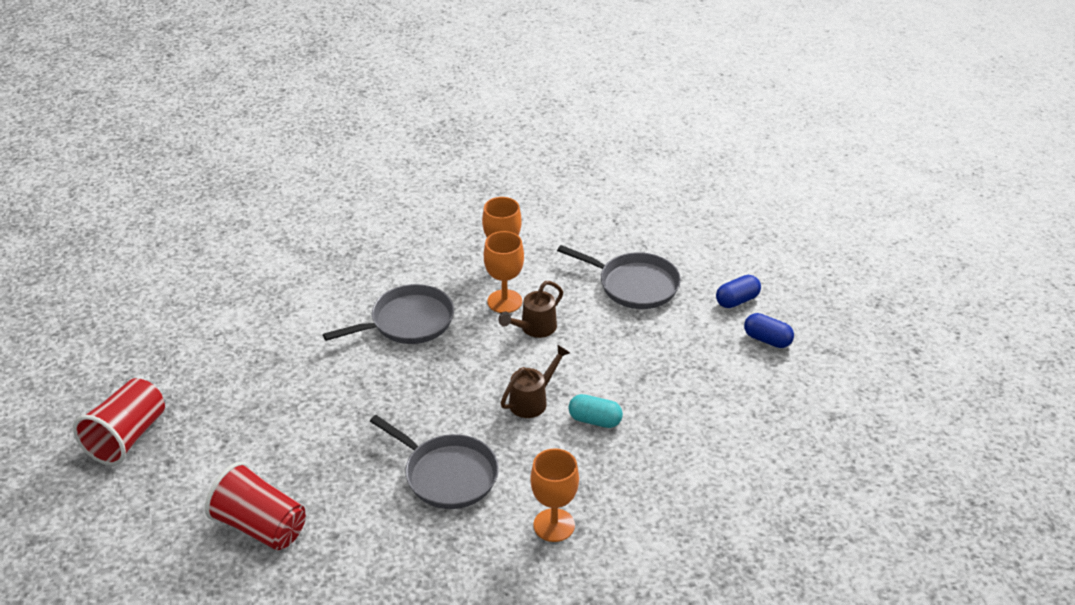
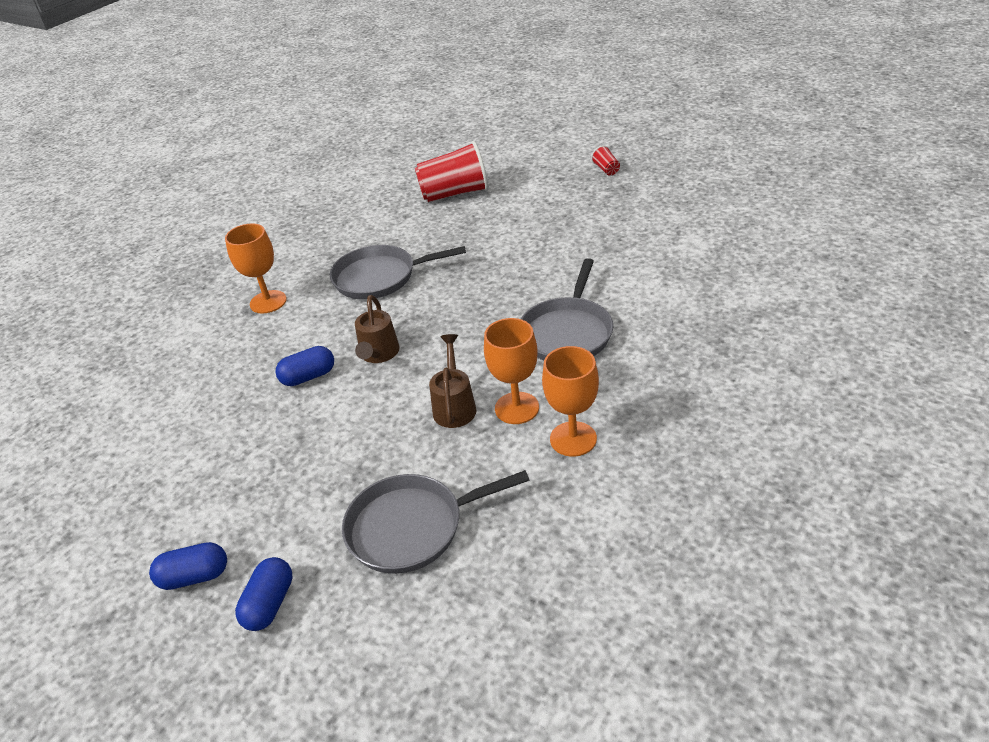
camera: 140 degrees right, 0 degrees up
(127, 437) = (606, 169): red cup -> red cup, size x0.43
(595, 420) = (308, 376): turquoise capsule -> blue capsule

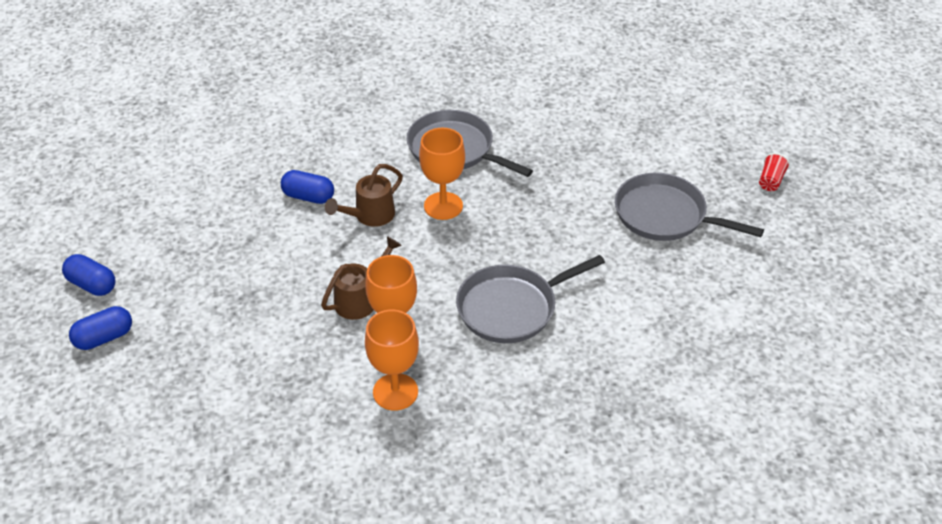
camera: 40 degrees right, 5 degrees up
(268, 302) = (360, 111): orange goblet -> orange goblet (443, 206)
(411, 528) = (226, 361): grey pan -> grey pan (664, 215)
(455, 193) = (613, 111): red cup -> none

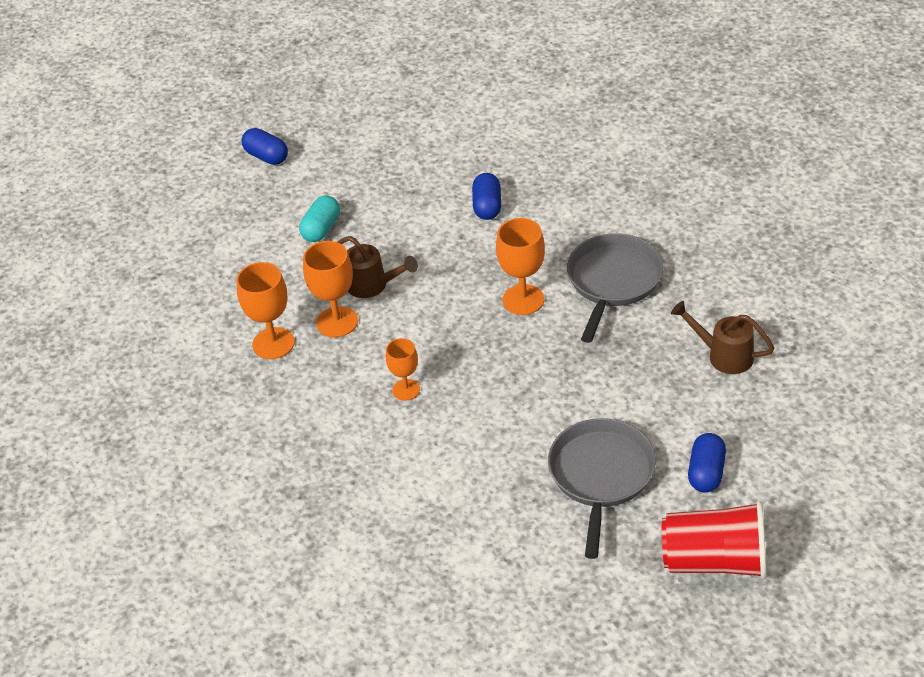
camera: 75 degrees right, 0 degrees up
(92, 285) = (319, 126): blue capsule -> blue capsule (706, 473)
(253, 318) = (321, 229): none -> turquoise capsule
(370, 216) = (482, 255): brown watering can -> brown watering can (724, 355)
(511, 308) = (406, 390): grey pan -> orange goblet
(771, 181) = (715, 561): red cup -> red cup, size x2.30

